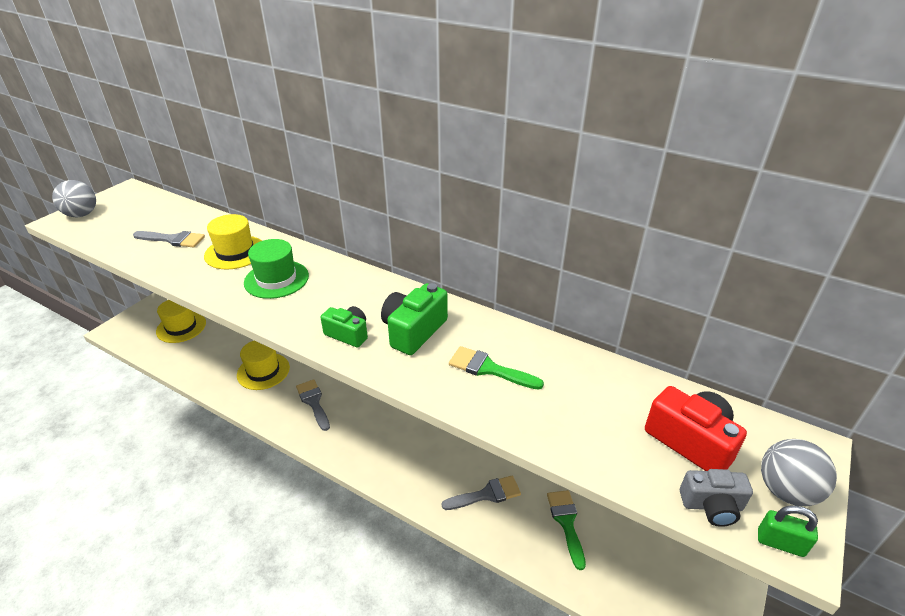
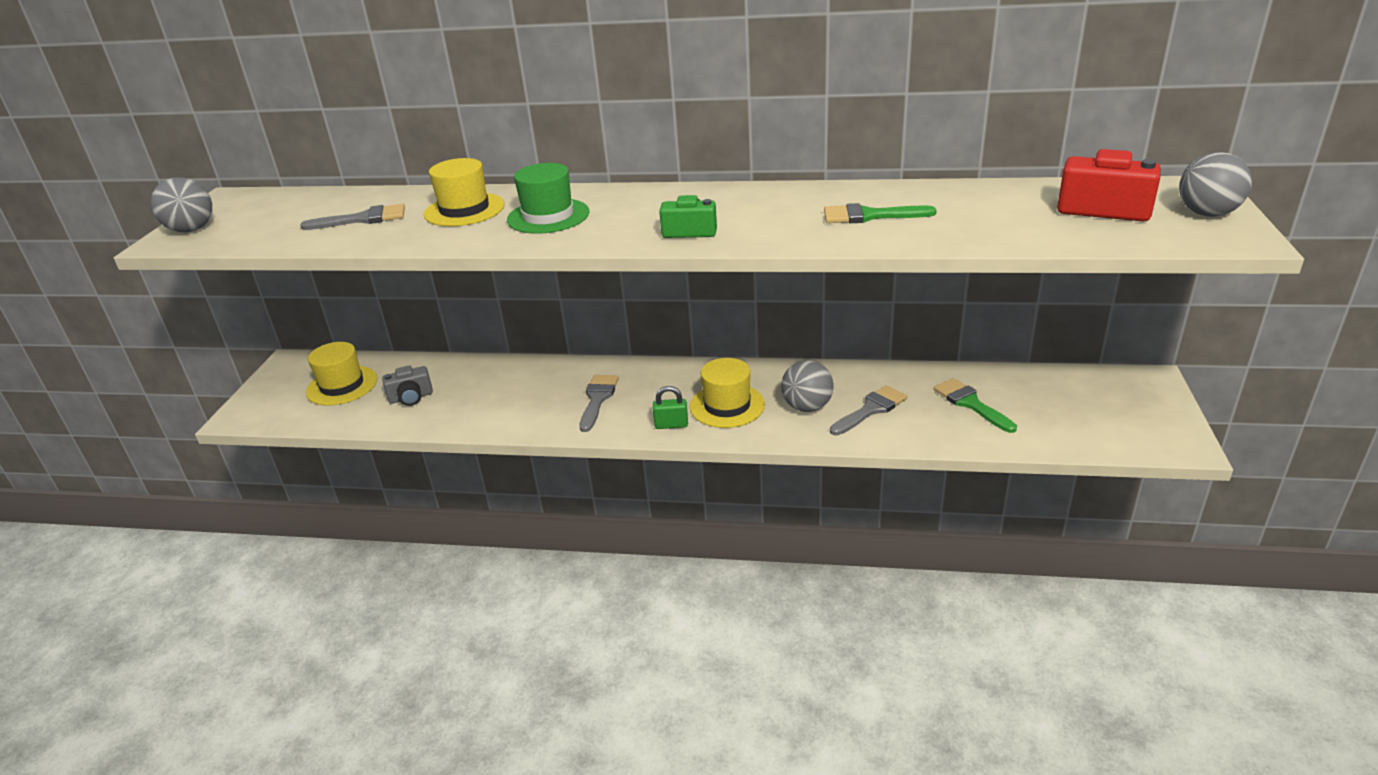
camera: 20 degrees left, 5 degrees down
(263, 371) = (503, 392): yellow hat -> yellow hat (727, 405)
(313, 402) = (597, 399): grey brush -> grey brush turned 60 degrees clockwise
(413, 331) = (759, 212): green camera -> none
(443, 471) = (807, 407): none -> grey ball
(712, 506) = (1159, 237): grey camera -> grey camera (411, 397)
(780, 543) = (1231, 240): green padlock -> green padlock (671, 425)

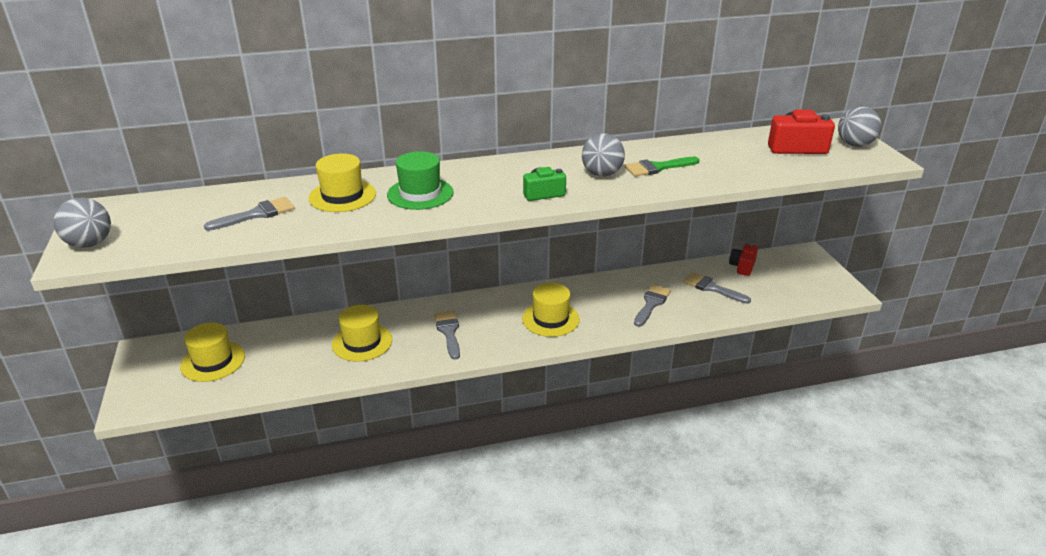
camera: 25 degrees left, 0 degrees up
(411, 397) = (287, 359): grey camera -> none
(497, 393) = (362, 342): none -> yellow hat
(671, 425) = (519, 341): green padlock -> none
(807, 407) = (607, 310): grey ball -> grey ball (602, 174)
(970, 404) = (712, 288): green brush -> grey brush
(1035, 382) = (742, 266): none -> red camera

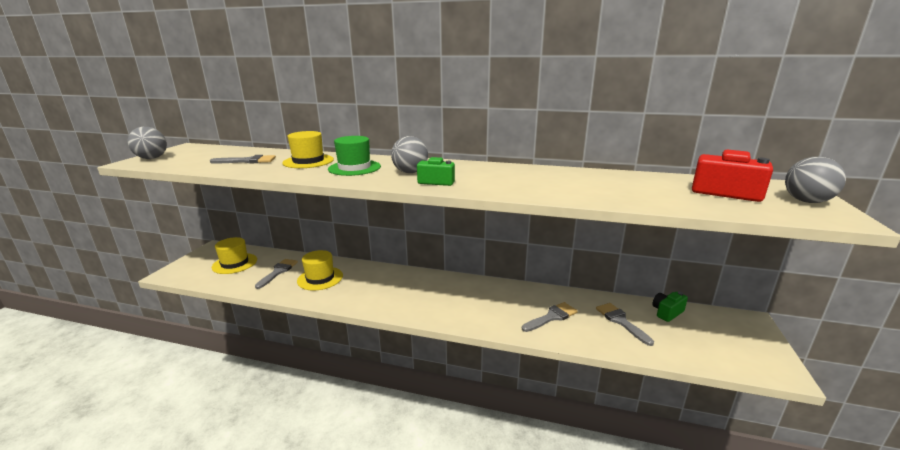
camera: 30 degrees right, 10 degrees down
(448, 332) = (378, 289): grey brush -> grey brush (278, 272)
(550, 319) = (457, 303): yellow hat -> none
(602, 174) = (502, 179): grey ball -> grey ball (410, 172)
(657, 168) = (558, 183): green brush -> none
(742, 266) = (667, 312): red camera -> green camera

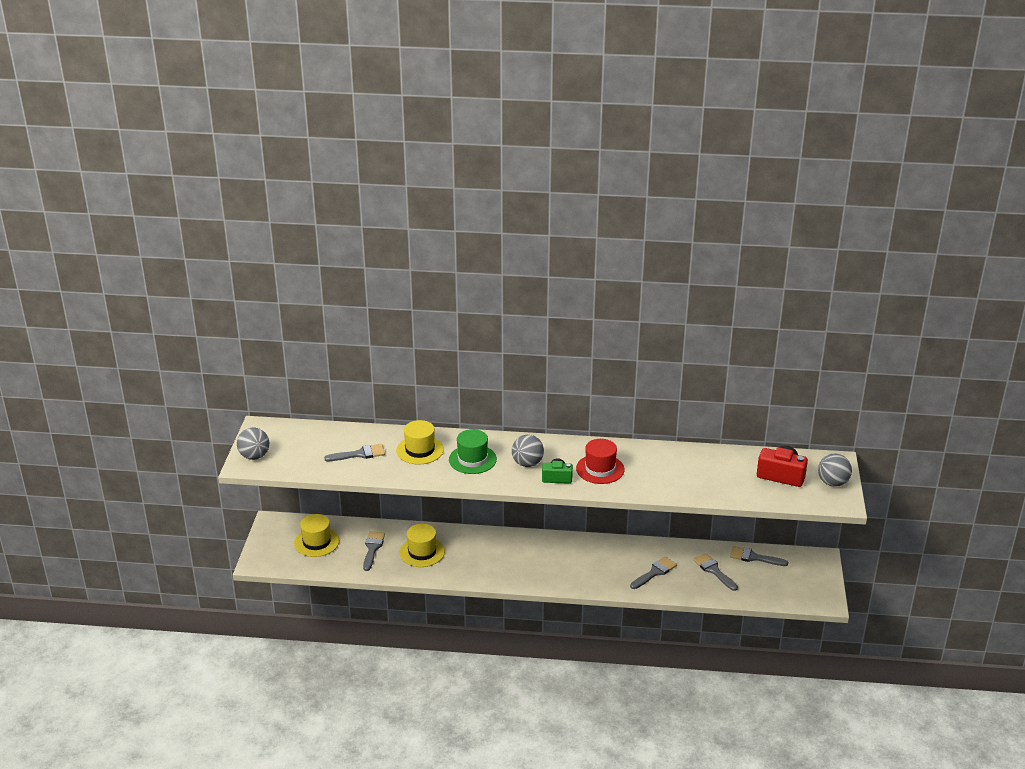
camera: 10 degrees left, 10 degrees up
(490, 179) = (600, 469): none -> red hat
(667, 312) = (754, 557): green camera -> grey brush

